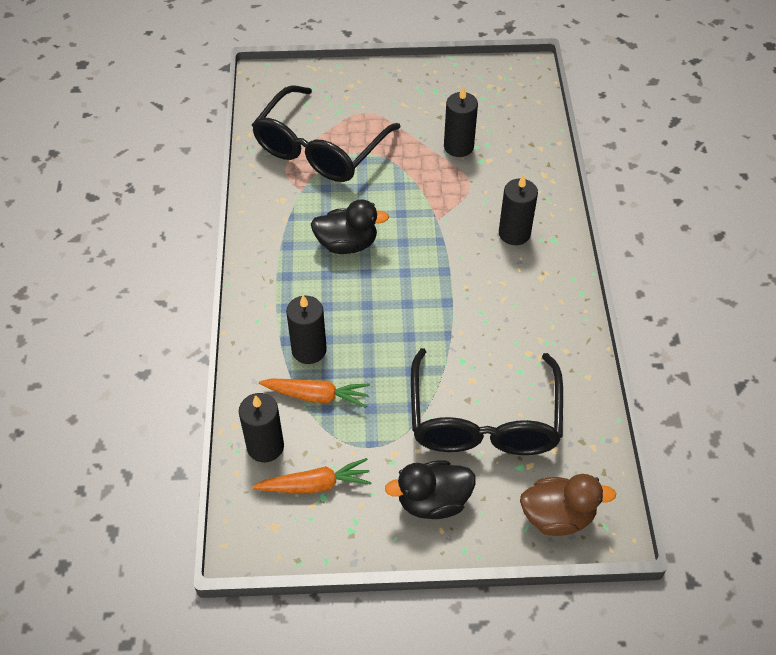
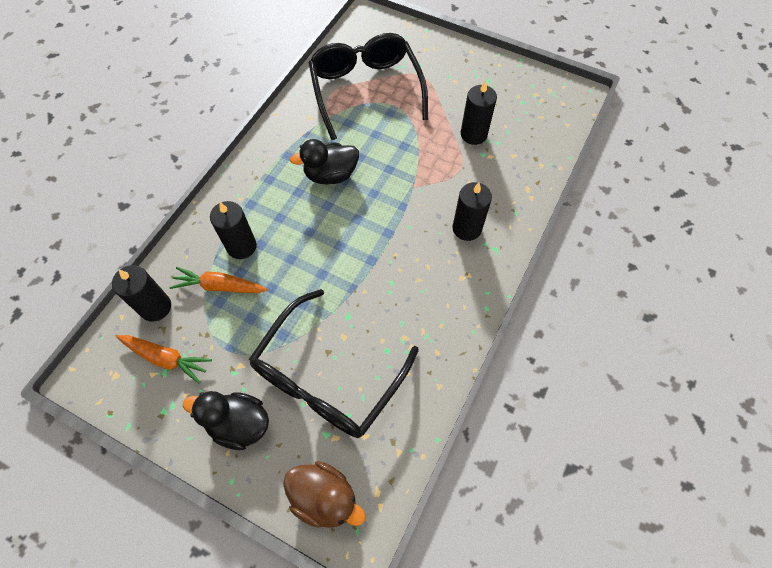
camera: 30 degrees right, 10 degrees up
(316, 396) = (220, 286): orange carrot -> orange carrot turned 150 degrees clockwise
(320, 149) = (366, 90): black glasses -> black glasses turned 105 degrees clockwise
(347, 244) = (331, 175): black duck -> black duck turned 135 degrees clockwise

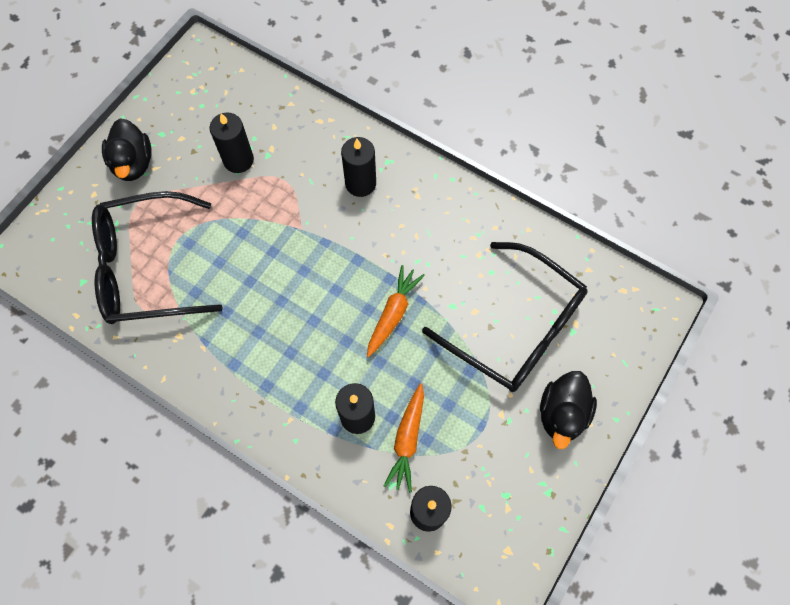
camera: 85 degrees left, 5 degrees up
(166, 358) = (490, 494): orange carrot -> orange carrot (393, 313)
(324, 497) = (629, 335): brown duck -> none
(331, 175) = (271, 315): black duck -> black duck (133, 163)

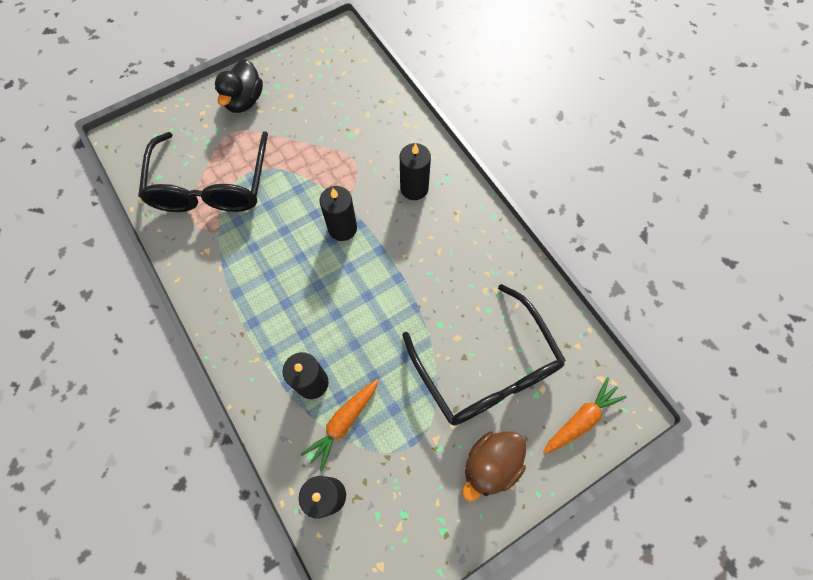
camera: 25 degrees right, 0 degrees up
(146, 268) = (211, 186): black glasses -> black glasses turned 105 degrees counterclockwise
(238, 160) = (325, 130): black candle -> black candle (342, 228)
(393, 313) = (386, 308): orange carrot -> orange carrot (581, 419)
(562, 414) = (490, 465): black duck -> brown duck

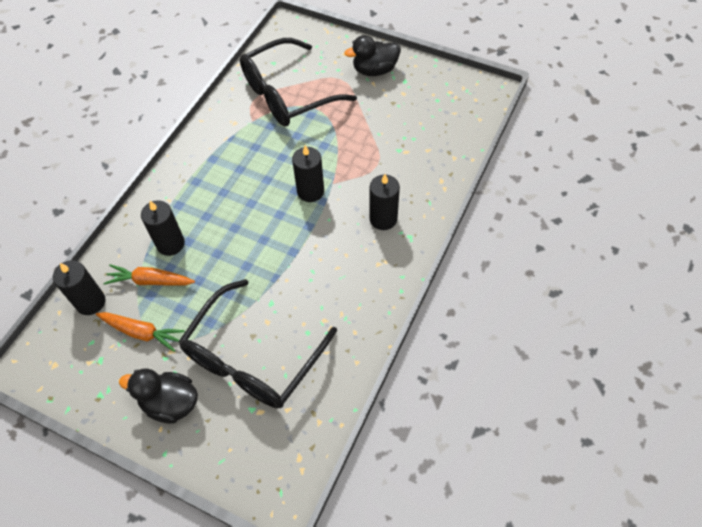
camera: 60 degrees right, 10 degrees down
(490, 465) = (170, 403): brown duck -> black duck
(581, 419) = (249, 457): orange carrot -> orange carrot (142, 332)

